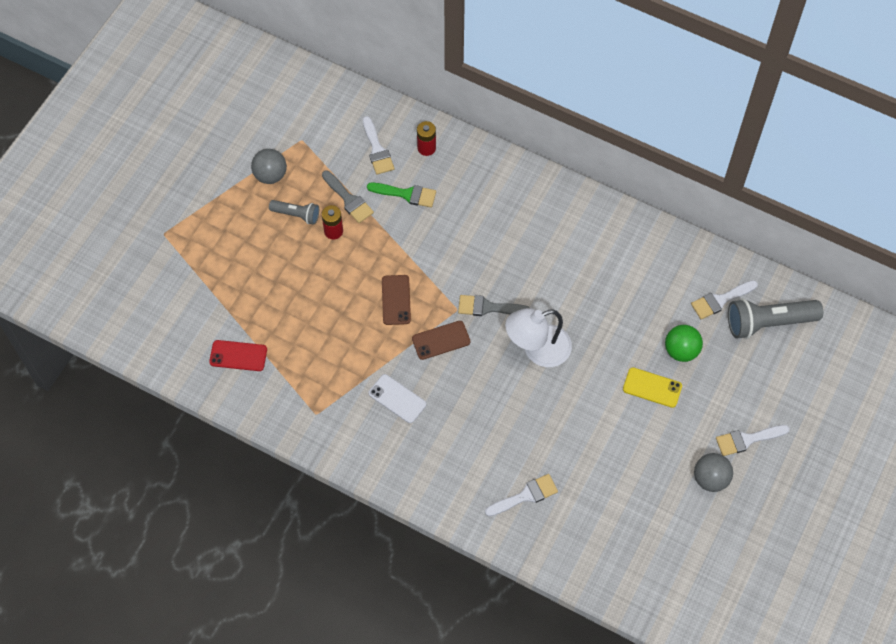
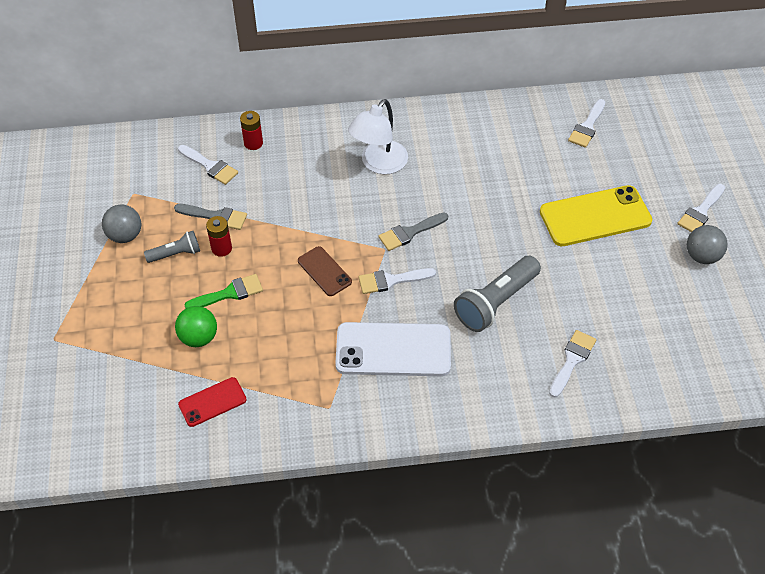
camera: 35 degrees left, 10 degrees down
(397, 398) = (393, 350): white phone -> white phone, size x1.86
(406, 194) = (264, 186): green brush -> green brush (229, 293)
(441, 340) = (391, 280): brown phone -> white brush
(537, 350) = (479, 241): white lamp -> white lamp (379, 164)
(652, 387) = (595, 216): yellow phone -> yellow phone, size x1.86
(681, 350) = (592, 177): green ball -> green ball (199, 337)
(768, 323) = (636, 122): grey flashlight -> grey flashlight (496, 302)

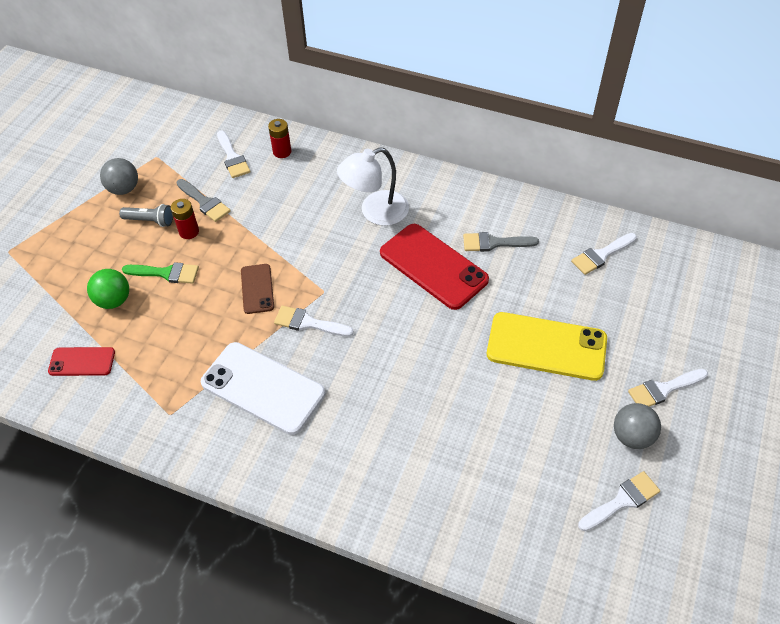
camera: 30 degrees right, 0 degrees up
(410, 232) = (357, 286): grey brush -> grey brush (494, 243)
(461, 190) = (433, 266): none -> red phone
(496, 302) = (388, 387): grey flashlight -> none
(572, 360) = (420, 479): white brush -> white brush (622, 501)

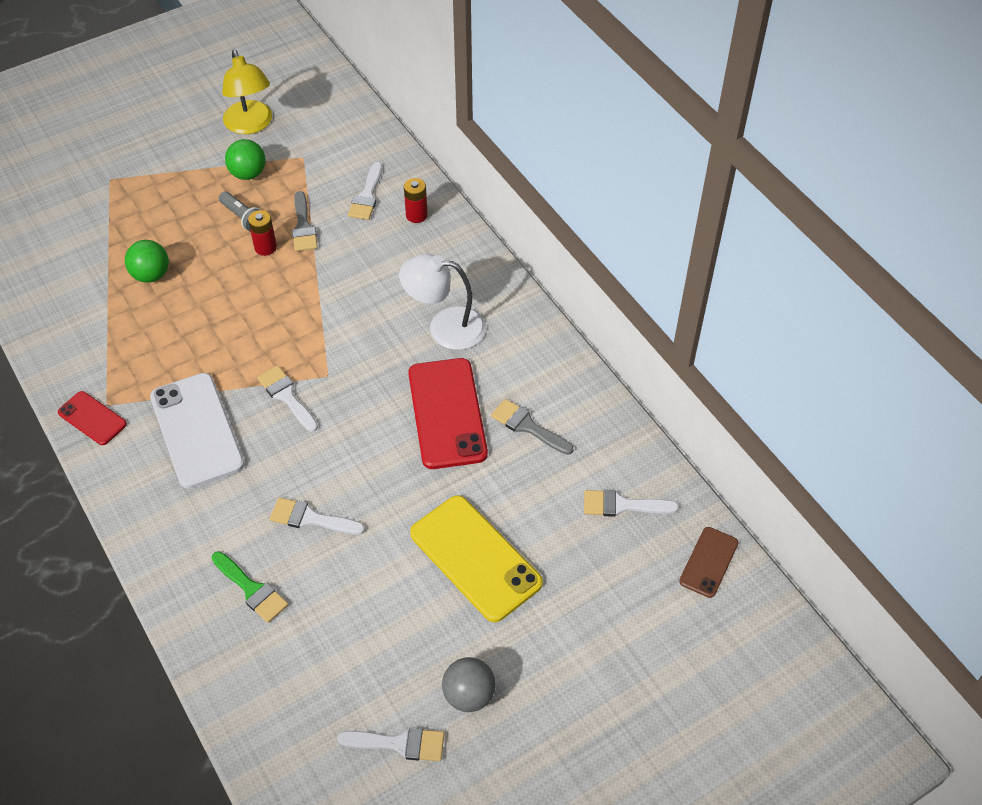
camera: 35 degrees right, 0 degrees up
(82, 361) = (82, 314): red phone -> red phone (92, 418)
(92, 155) = (251, 125): none -> yellow lamp
(124, 189) = (248, 174): grey ball -> green ball
(166, 273) = (213, 275): green brush -> green brush (251, 589)
(257, 289) = (273, 337): brown phone -> brown phone (708, 562)
(663, 389) = (545, 674): white brush -> white brush (311, 518)

